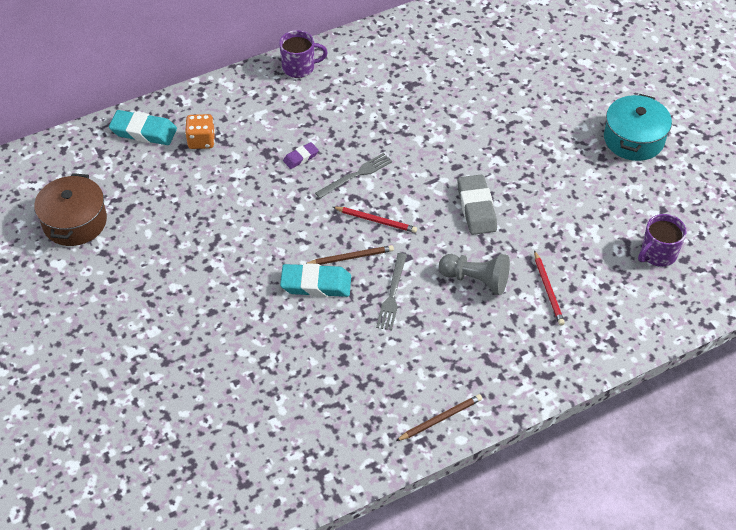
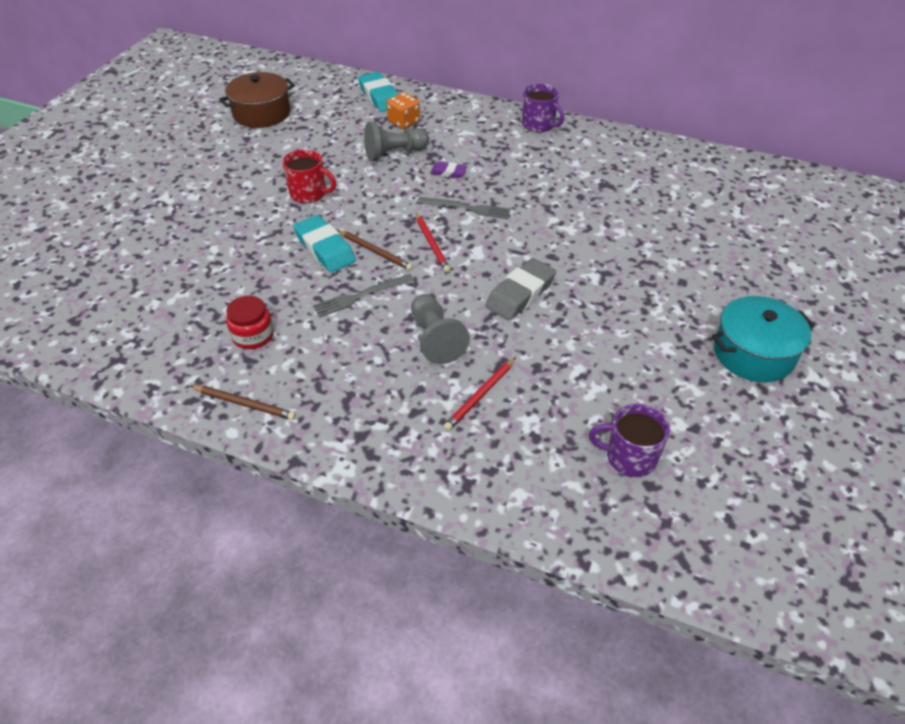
camera: 50 degrees right, 5 degrees down
(234, 255) = (309, 193): none -> red mug
(239, 173) = (394, 153): none -> grey pawn
(374, 379) = (253, 335): none -> red jar

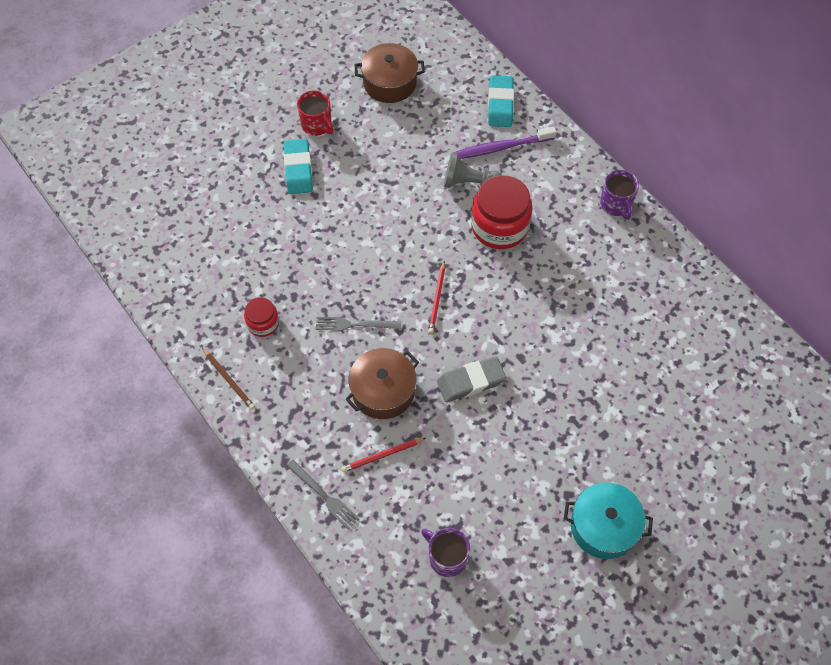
camera: 30 degrees right, 15 degrees up
(309, 193) = (376, 198): red mug -> red mug (317, 125)
(325, 248) = (356, 264): turquoise eraser -> turquoise eraser (298, 169)
(375, 251) = (390, 285): brown pencil -> none
(404, 122) = (500, 148): orange dice -> purple toothbrush
(435, 339) = (383, 391): grey pawn -> brown pot
(448, 172) = (499, 226): purple eraser -> red jar
(467, 208) = (489, 274): grey fork -> grey fork (324, 496)

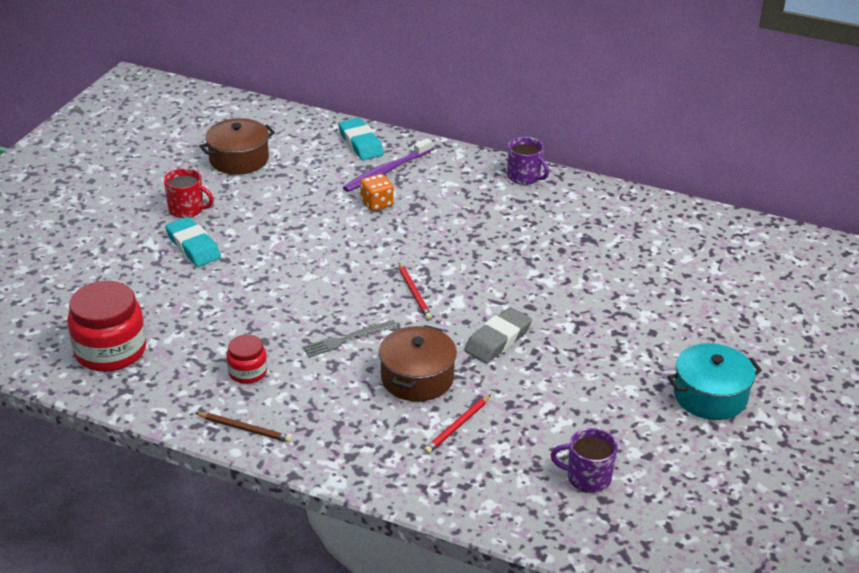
camera: 30 degrees left, 25 degrees down
(324, 496) = (423, 480): grey fork -> none
(469, 183) = (377, 204): grey pawn -> orange dice
(499, 226) = (431, 224): red jar -> red jar (110, 351)

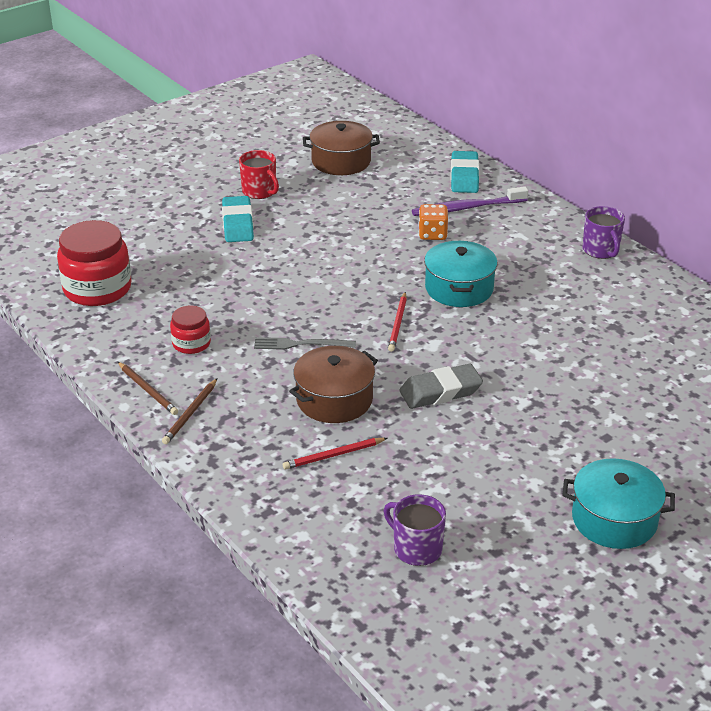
camera: 30 degrees right, 0 degrees up
(303, 435) = (190, 413): none -> brown pencil
(439, 245) = (459, 288): none -> turquoise pot

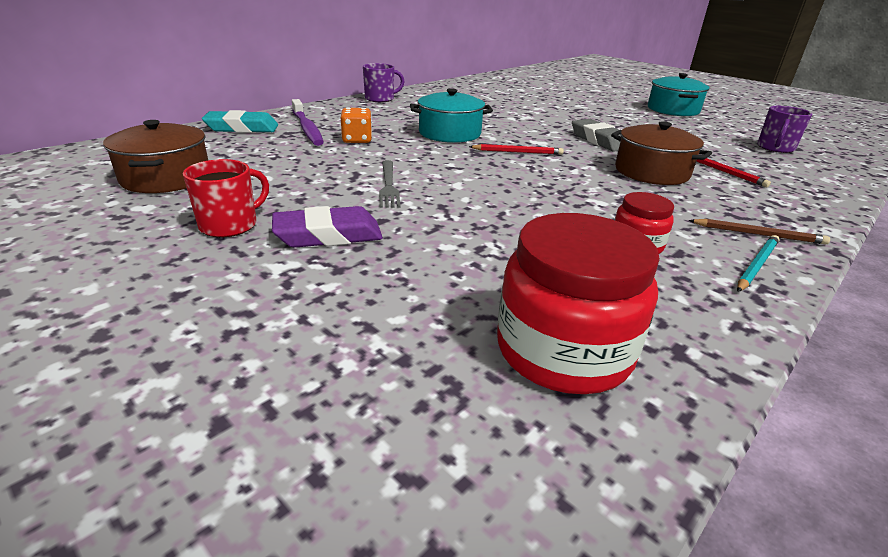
camera: 100 degrees left, 5 degrees down
(148, 390) = (756, 265): brown pencil -> turquoise pencil
(238, 224) = (328, 235): turquoise eraser -> purple eraser
(300, 344) = (582, 187): grey fork -> grey fork (388, 185)

